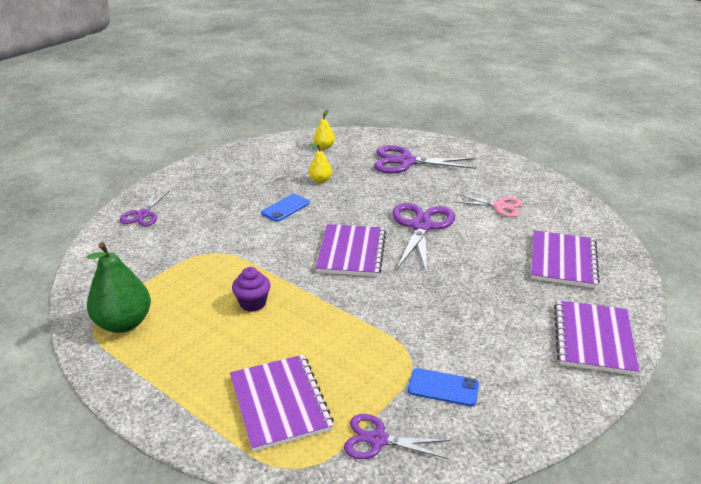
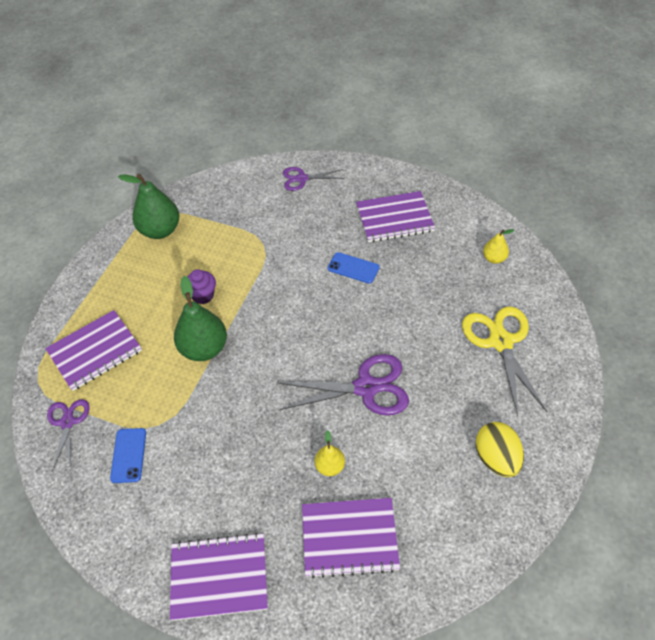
camera: 75 degrees right, 20 degrees up
(320, 180) = (419, 278): yellow pear -> yellow pear (330, 466)
(327, 312) = (204, 348): none -> green pear
(351, 252) = (298, 340): purple notebook -> purple notebook (394, 218)
(406, 162) = (500, 342): purple scissors -> yellow scissors
(499, 206) = (441, 457): pink scissors -> none
(507, 185) = (496, 458): none -> yellow egg

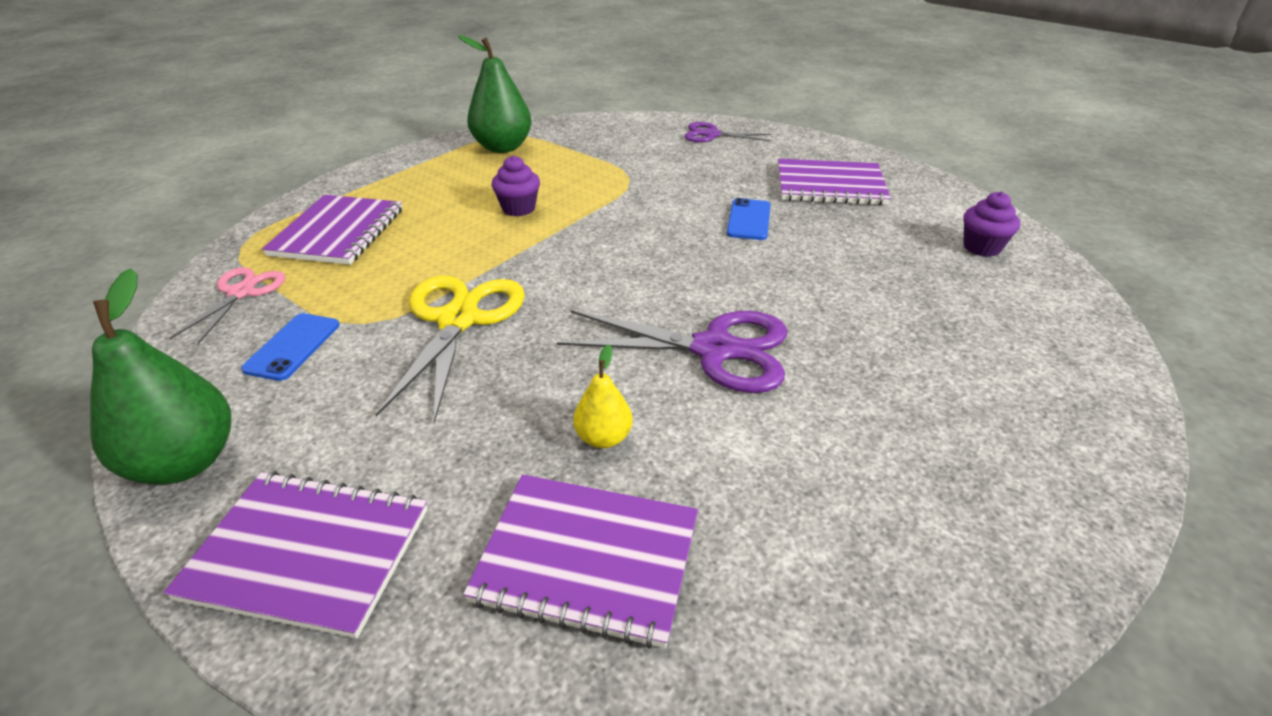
camera: 15 degrees right, 15 degrees down
(67, 422) = (241, 293): purple scissors -> pink scissors
(95, 351) = (338, 232): purple notebook -> purple notebook turned 60 degrees counterclockwise
(204, 348) = (486, 257): green pear -> green pear (185, 462)
(353, 268) = (748, 220): blue phone -> blue phone turned 60 degrees clockwise
(494, 258) = (981, 247): yellow pear -> purple cupcake
(496, 458) = (938, 505): yellow egg -> none
(500, 342) = (976, 342): yellow scissors -> yellow scissors (458, 320)

